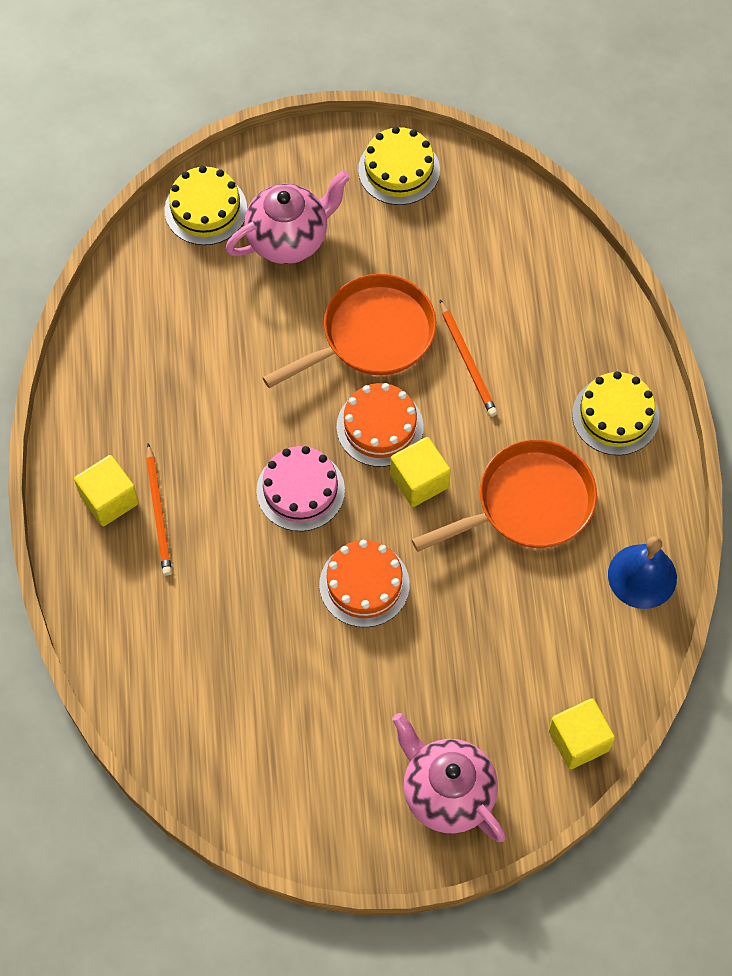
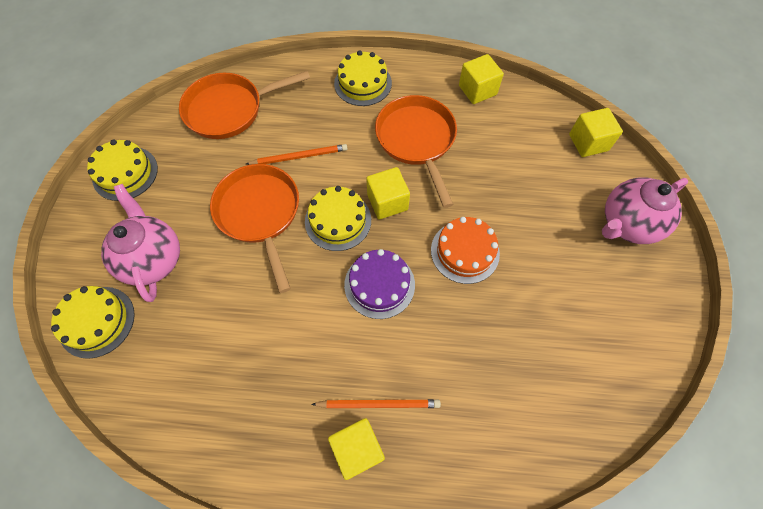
camera: 80 degrees left, 0 degrees up
(300, 490) = (379, 284): pink cake -> purple cake
(380, 427) = (338, 220): orange cake -> yellow cake
(525, 257) = (229, 109): none -> orange pan
(642, 576) = (477, 90): blue bell -> yellow cube

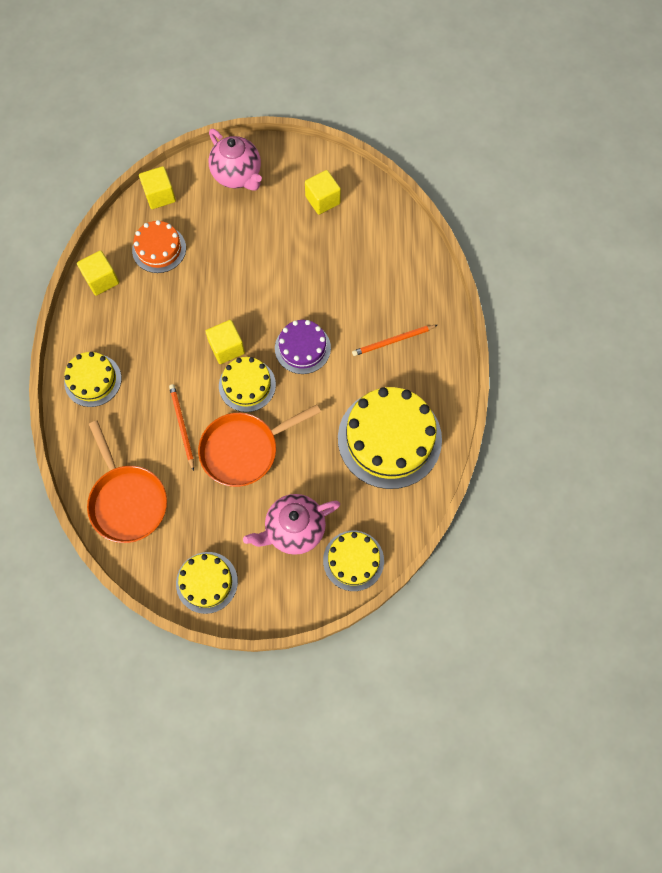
camera: 95 degrees left, 5 degrees up
(238, 383) = (389, 438): none -> yellow cake
(358, 449) = (424, 352): yellow cube -> yellow cube (322, 200)
(379, 404) = (393, 341): orange pencil -> orange pencil turned 105 degrees counterclockwise
(417, 140) = (161, 328): orange pan -> none
(465, 251) = (269, 288): orange cake -> orange cake (159, 249)

